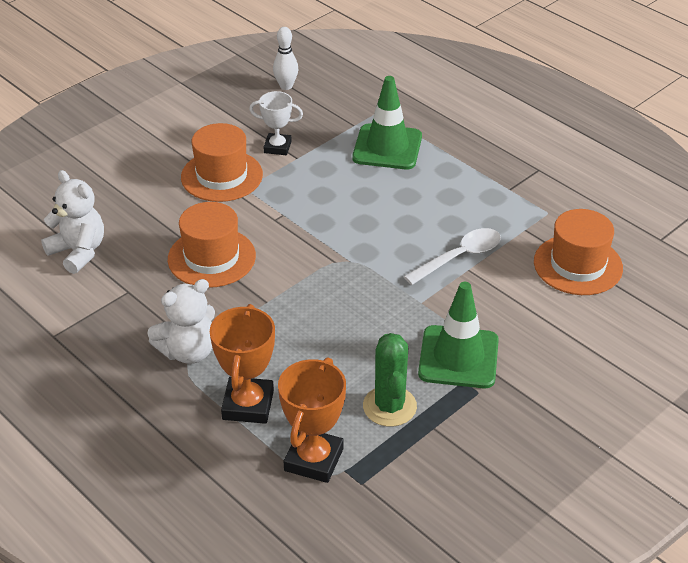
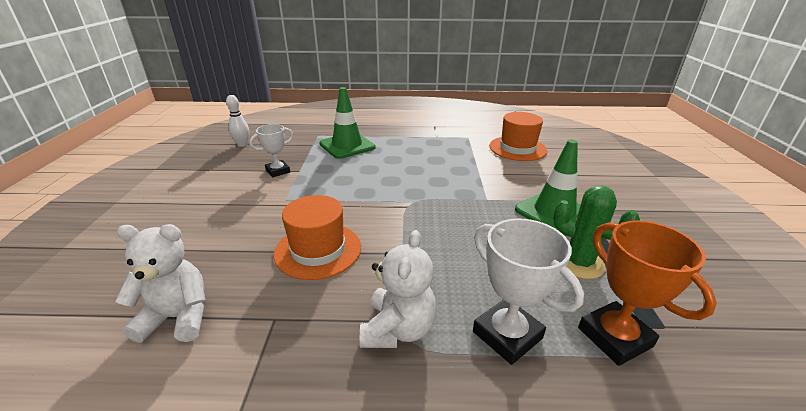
camera: 45 degrees left, 10 degrees down
(221, 176) = (257, 201): orange hat -> none
(248, 405) = (507, 335): orange trophy -> white trophy
(459, 257) = (465, 170): white spoon -> none

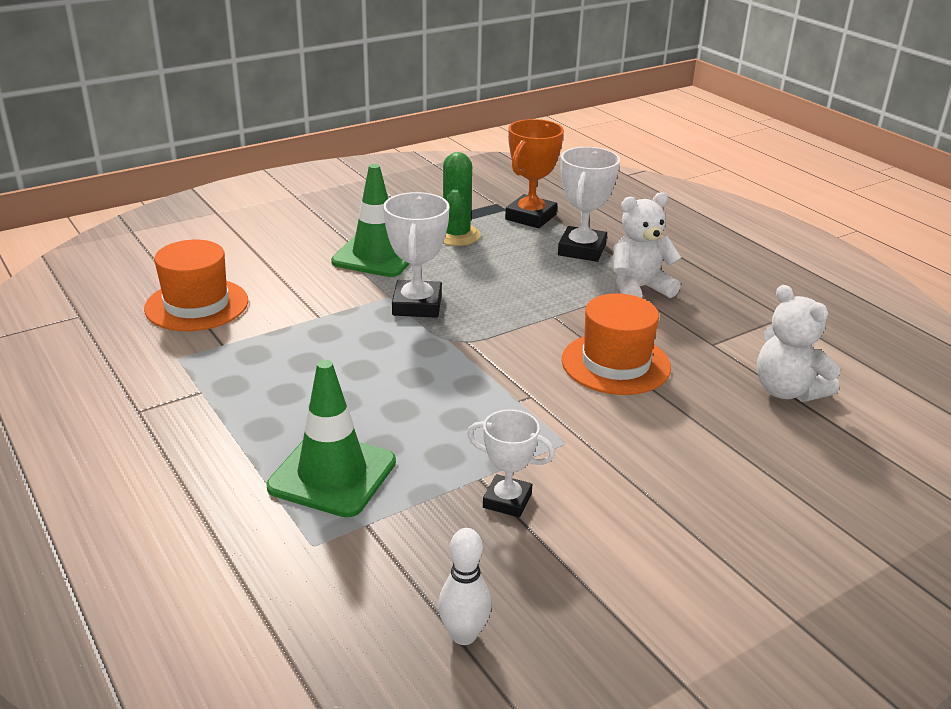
camera: 125 degrees left, 0 degrees up
(466, 205) = (417, 305): none -> white trophy

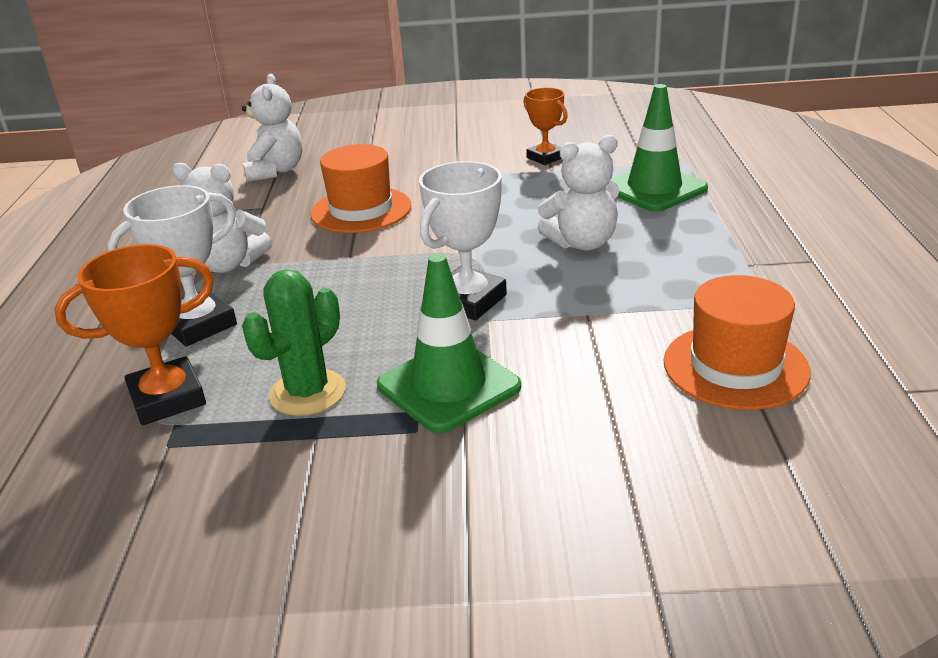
camera: 145 degrees left, 0 degrees up
(365, 378) = (582, 243): none -> white teddy bear
(464, 635) = (622, 122): white bowling pin -> none
(507, 500) = (545, 157): white trophy -> orange trophy

